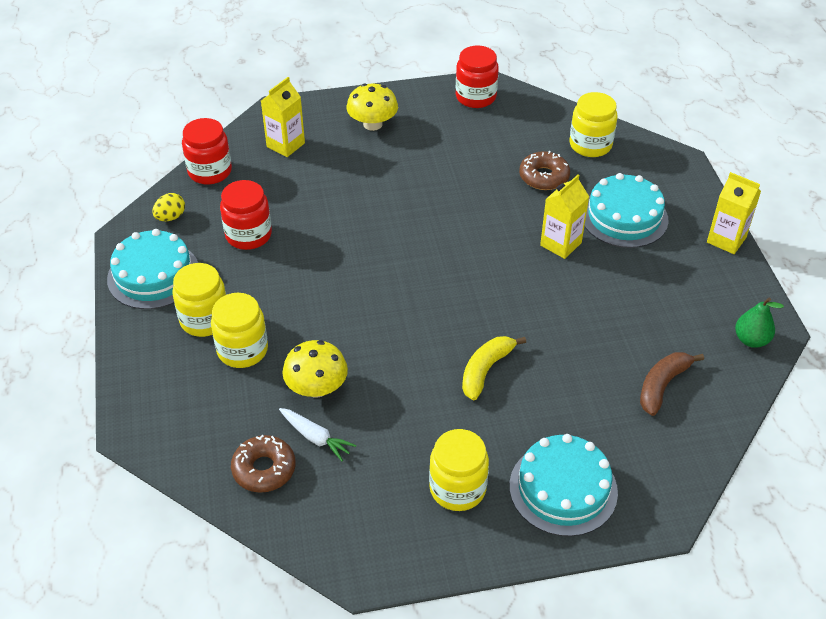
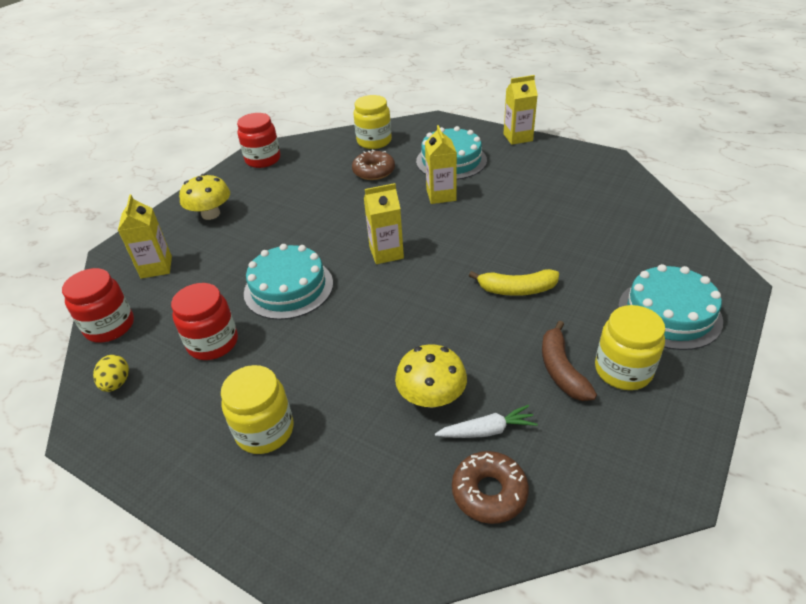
camera: 45 degrees left, 5 degrees down
(153, 275) = (163, 438): turquoise cake -> turquoise cake (288, 288)
(242, 350) = (332, 424): yellow jar -> none
(442, 260) = (386, 253): none -> yellow carton
(486, 370) = (516, 289): yellow banana -> yellow banana turned 75 degrees counterclockwise
(662, 385) = (613, 220): brown banana -> brown banana (561, 370)
(751, 340) = (608, 169): green pear -> none

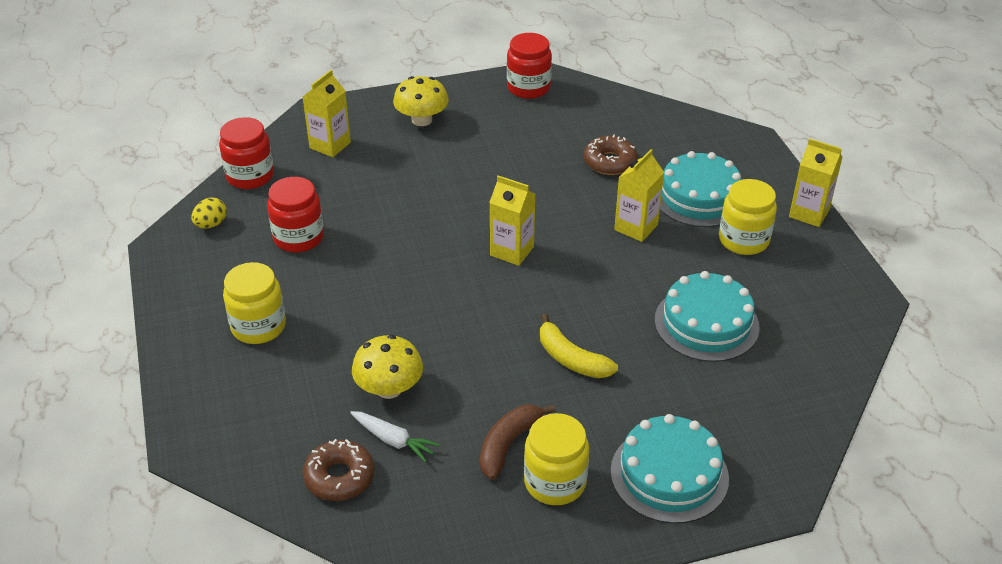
camera: 40 degrees right, 0 degrees up
(288, 288) = (400, 229): turquoise cake -> turquoise cake (706, 323)
(374, 141) = (655, 128): yellow jar -> yellow jar (743, 240)

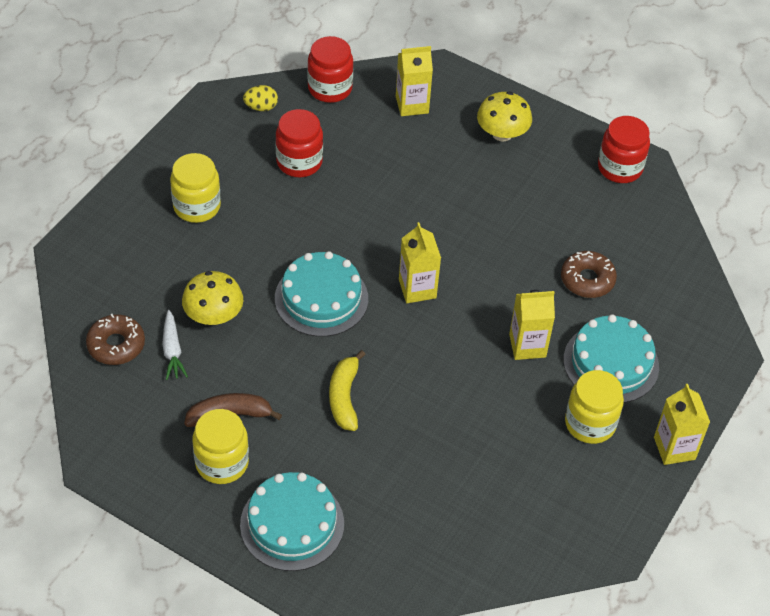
camera: 45 degrees right, 10 degrees up
(706, 323) = (467, 456): turquoise cake -> turquoise cake (321, 298)

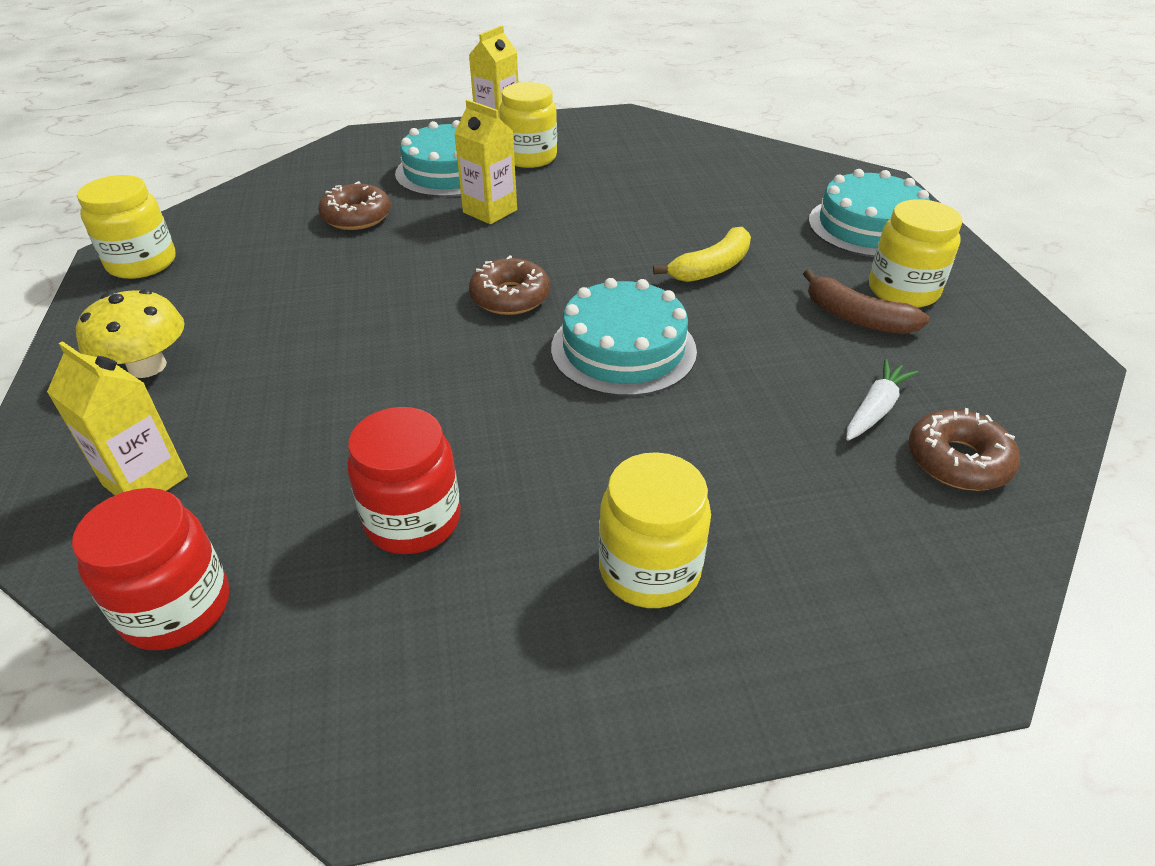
camera: 130 degrees left, 10 degrees down
(213, 315) = (780, 411): yellow mushroom -> none
(261, 107) = (320, 672): yellow egg -> none
(417, 289) = (510, 297): yellow carton -> brown donut
(620, 168) = (142, 263): red jar -> yellow jar

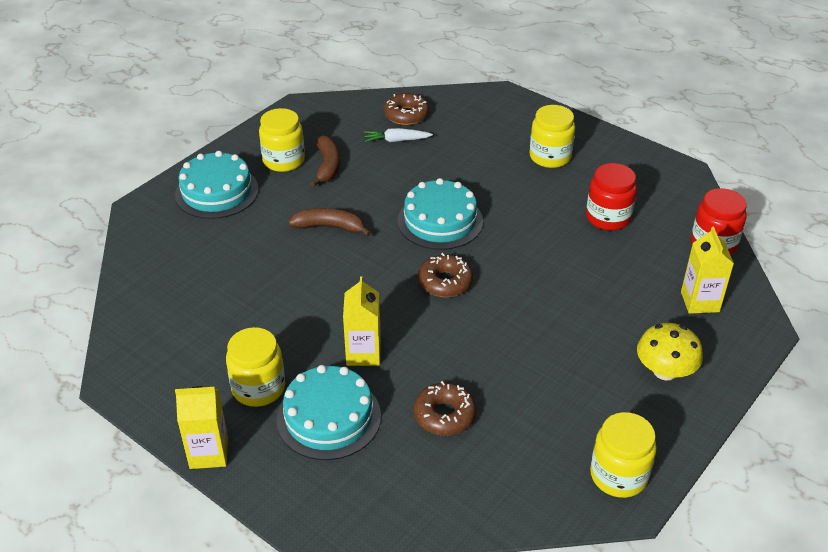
camera: 130 degrees left, 0 degrees up
(711, 268) = (330, 227): yellow banana -> brown banana

